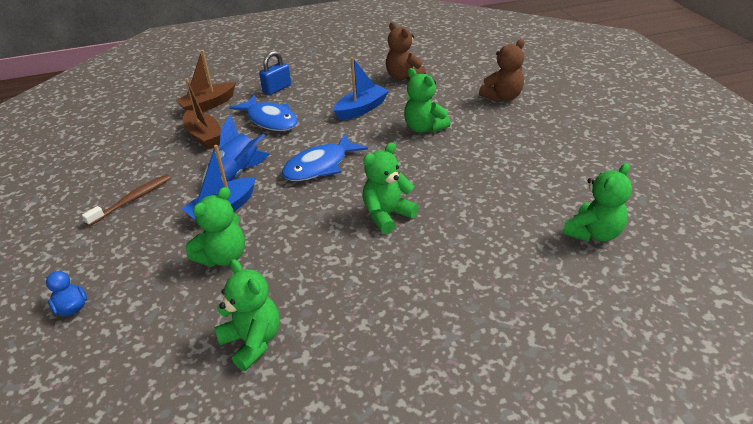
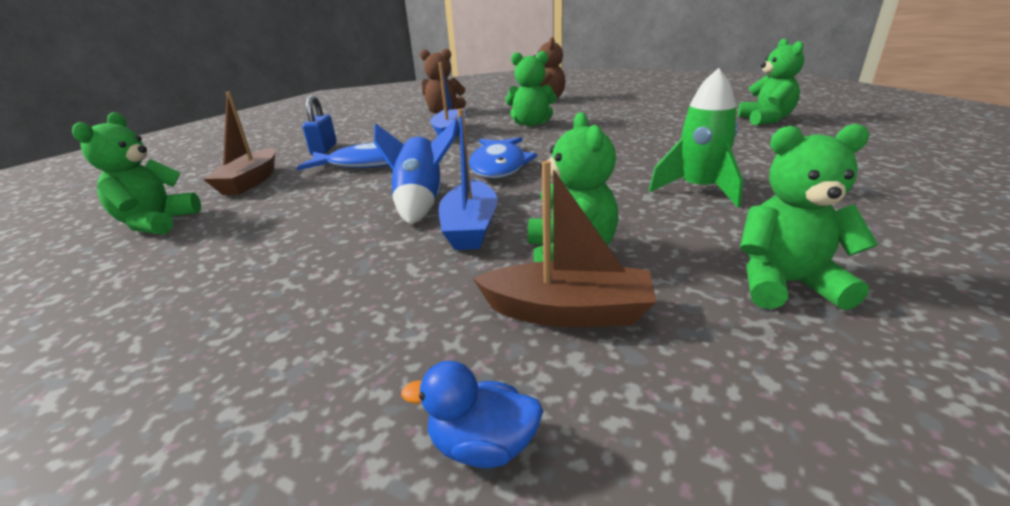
camera: 45 degrees left, 10 degrees down
(132, 200) = (307, 282): brown toothbrush -> none
(204, 136) = (302, 199): brown boat -> brown boat (567, 312)
(362, 263) = (698, 190): none -> green rocket
(387, 215) = (635, 163): green teddy bear -> green teddy bear (157, 223)

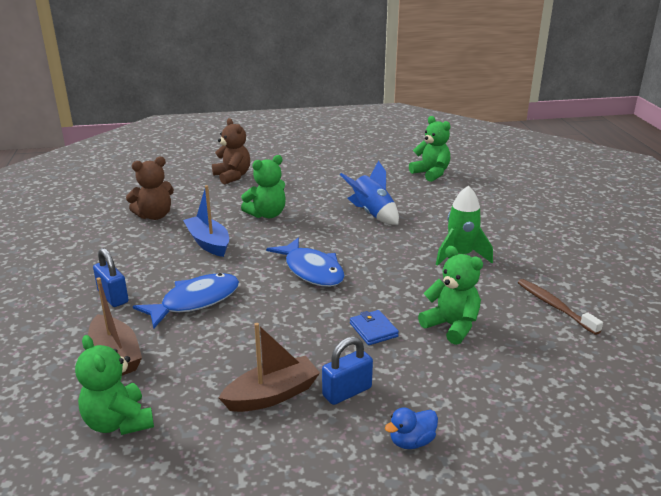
camera: 40 degrees left, 0 degrees up
(338, 273) = (347, 392): none -> blue padlock
(421, 202) = (309, 322): blue rocket -> blue rocket (372, 214)
(470, 227) = (373, 330): blue boat -> blue wallet
(482, 445) = (533, 426): blue duck -> blue duck (411, 441)
(567, 312) = (492, 359): brown boat -> brown boat (272, 395)
(785, 284) = (555, 306): green teddy bear -> brown toothbrush

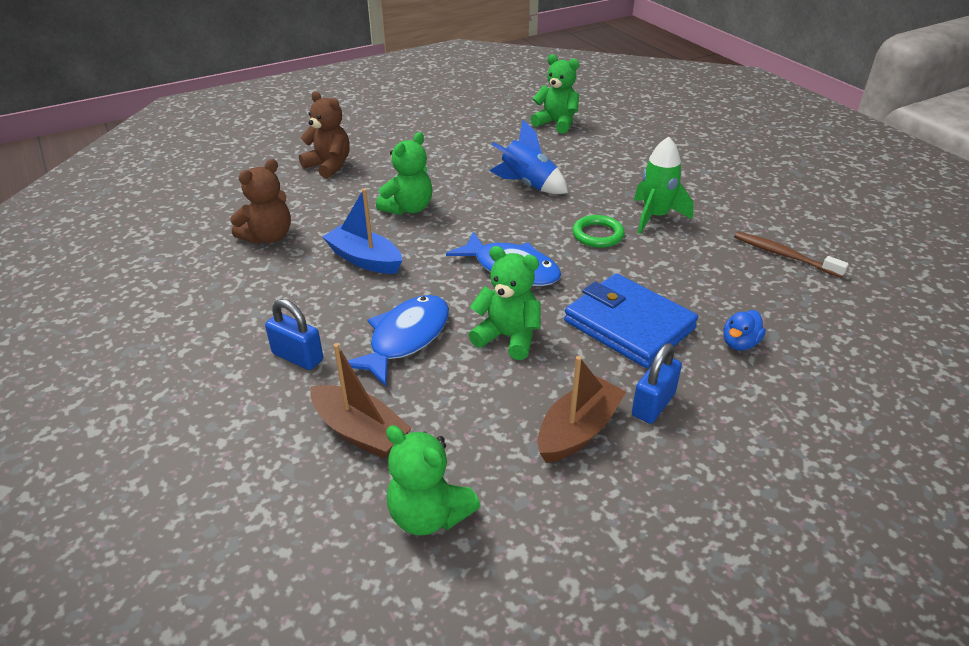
camera: 20 degrees left, 10 degrees up
(373, 330) = (628, 325): blue wallet -> blue wallet, size x2.16
(400, 259) = (597, 235): none -> green ring
(411, 441) = (755, 442): blue duck -> blue duck (739, 343)
(451, 326) = (703, 301): green teddy bear -> green teddy bear (508, 337)

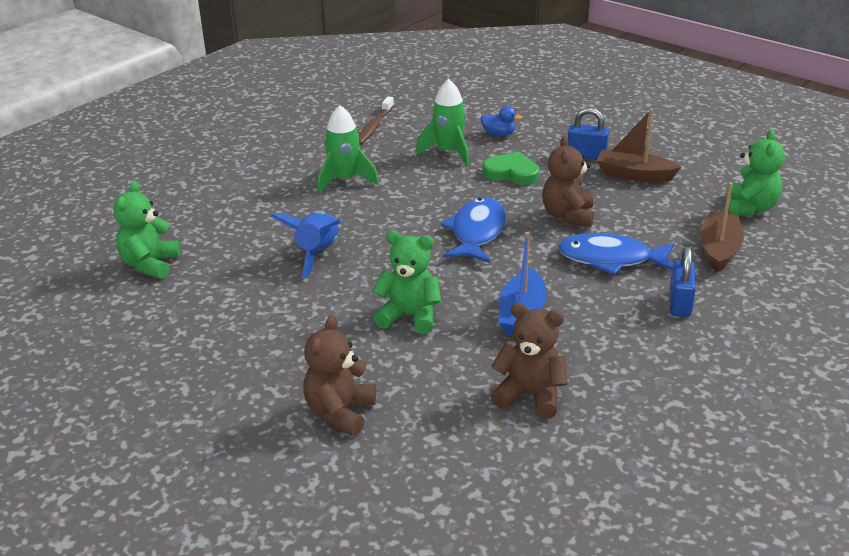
camera: 110 degrees left, 5 degrees down
(508, 337) = (568, 216): green teddy bear -> brown teddy bear
(597, 235) = (393, 202): green ring -> none
(628, 325) = (511, 173): blue wallet -> green heart
(698, 292) = (449, 152): none -> green rocket

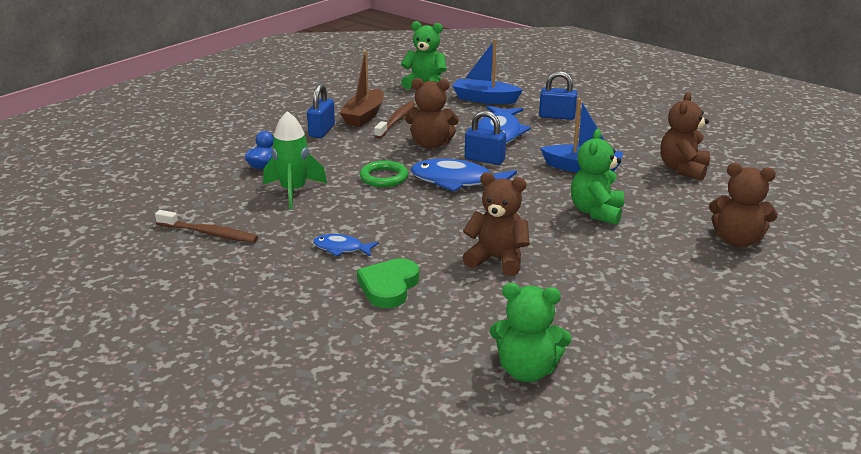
camera: 90 degrees left, 5 degrees down
(317, 254) = (497, 259): blue rocket -> brown teddy bear
(345, 180) = (341, 248): green rocket -> blue fish
(482, 193) = (384, 177): none -> green ring
(511, 173) = (347, 163): green heart -> green heart (389, 287)
(534, 249) = (484, 159): none -> blue padlock
(627, 194) = (396, 121): none -> brown toothbrush
(719, 250) = (485, 99): brown boat -> blue boat

